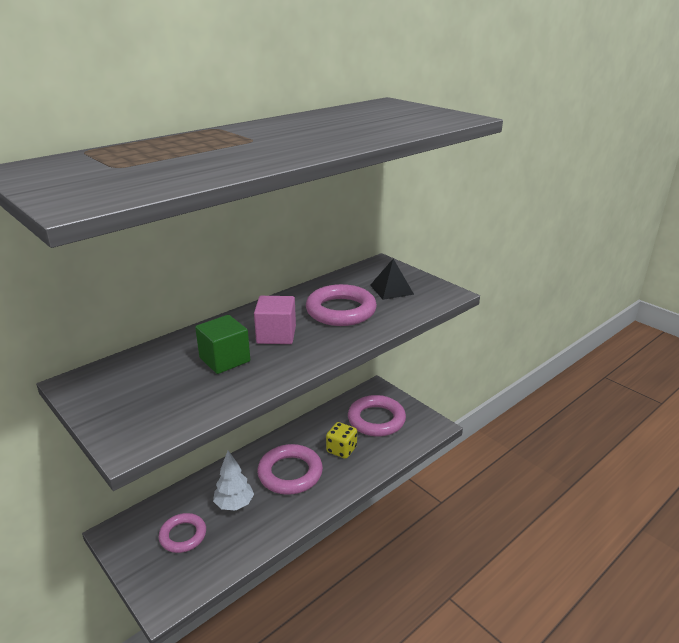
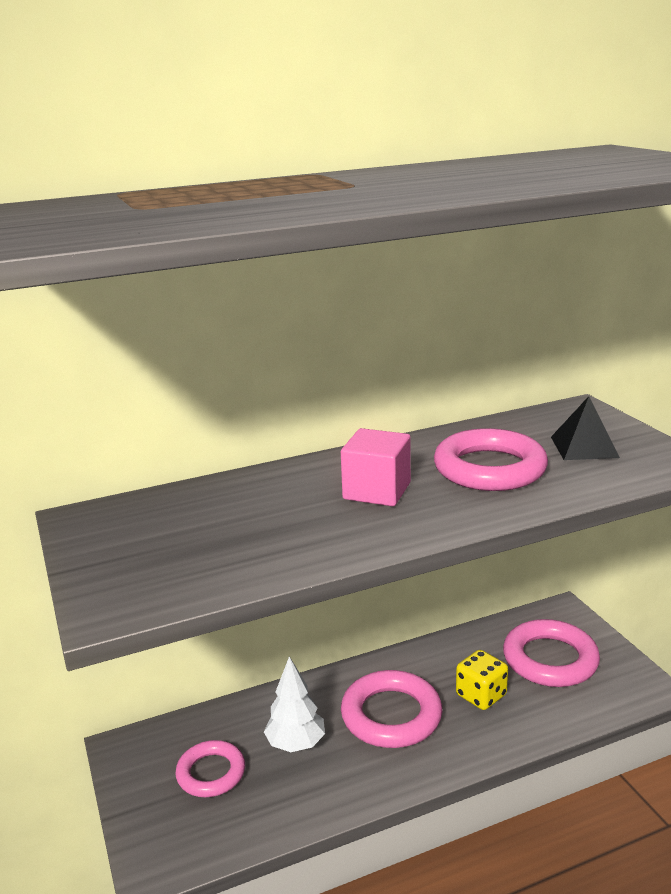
camera: 20 degrees right, 5 degrees down
(224, 359) = (288, 515): green cube -> none

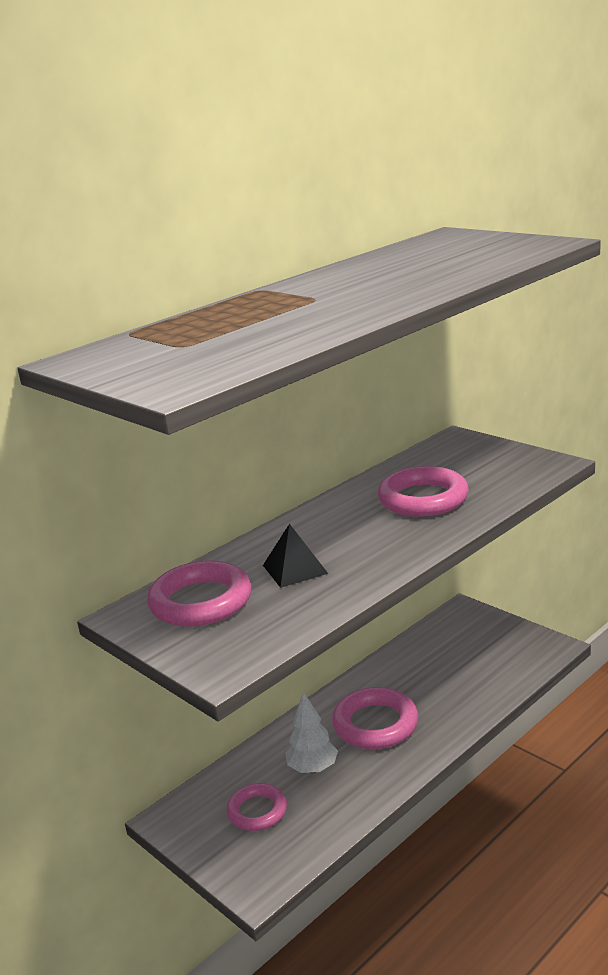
camera: 20 degrees left, 0 degrees up
(377, 491) = (351, 535): pink cube -> none
(481, 695) = (435, 689): yellow dice -> none
(550, 659) = (472, 648): pink ring -> pink ring (200, 601)
(584, 447) = (479, 467): black pyramid -> black pyramid (295, 569)

